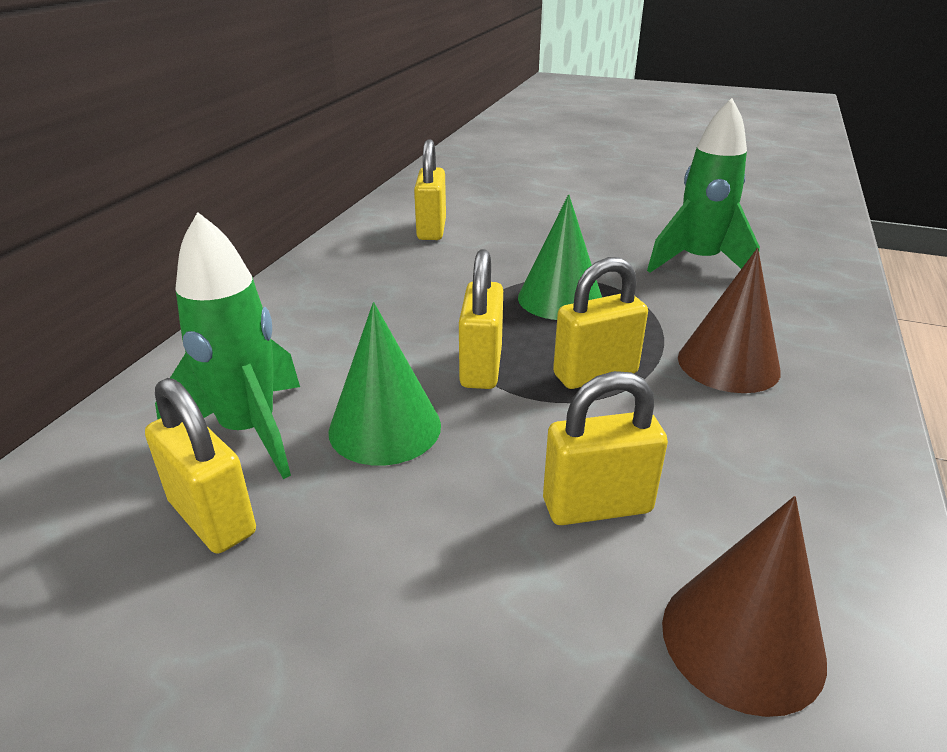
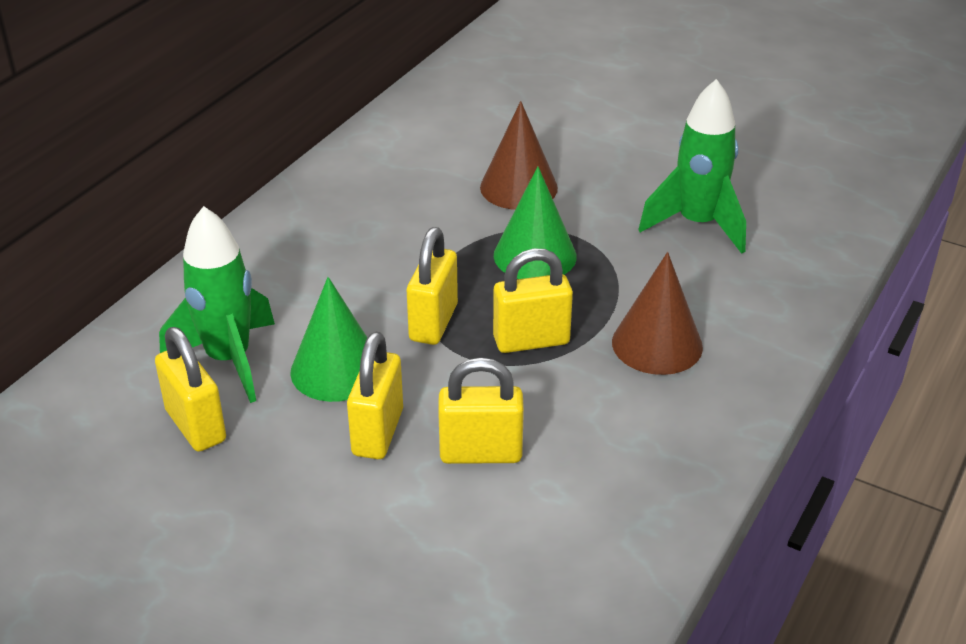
camera: 10 degrees right, 5 degrees up
(431, 230) = (437, 152): yellow padlock -> yellow padlock (377, 432)
(742, 640) = (538, 553): brown cone -> brown cone (518, 187)

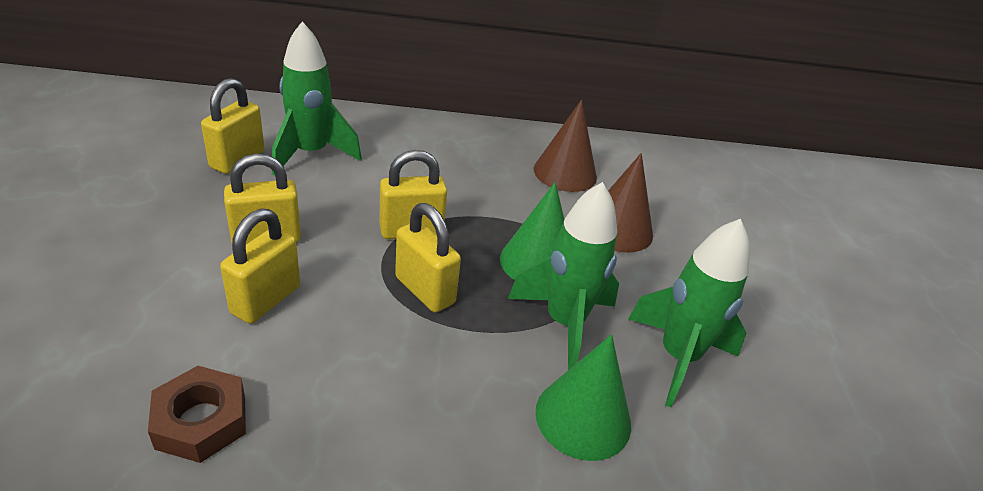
camera: 55 degrees right, 0 degrees up
(336, 370) = (327, 200): green cone -> green cone (583, 417)
(481, 453) = (265, 300): yellow padlock -> yellow padlock turned 60 degrees clockwise
(623, 526) = (201, 421): none -> brown nut
(624, 270) = (564, 323): none -> green rocket
(657, 344) = (475, 375): brown cone -> brown cone (565, 173)

